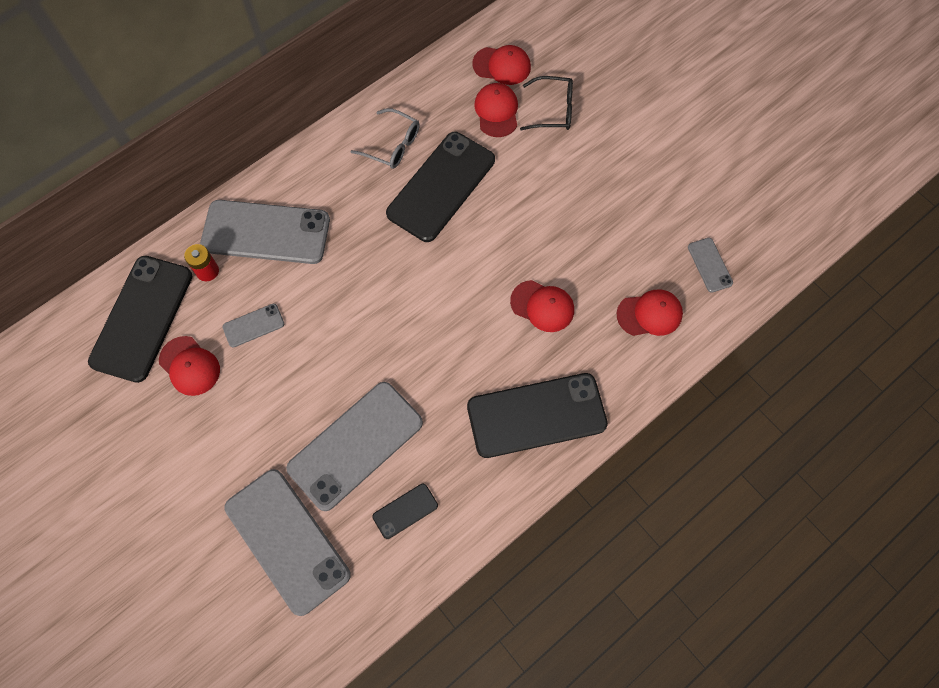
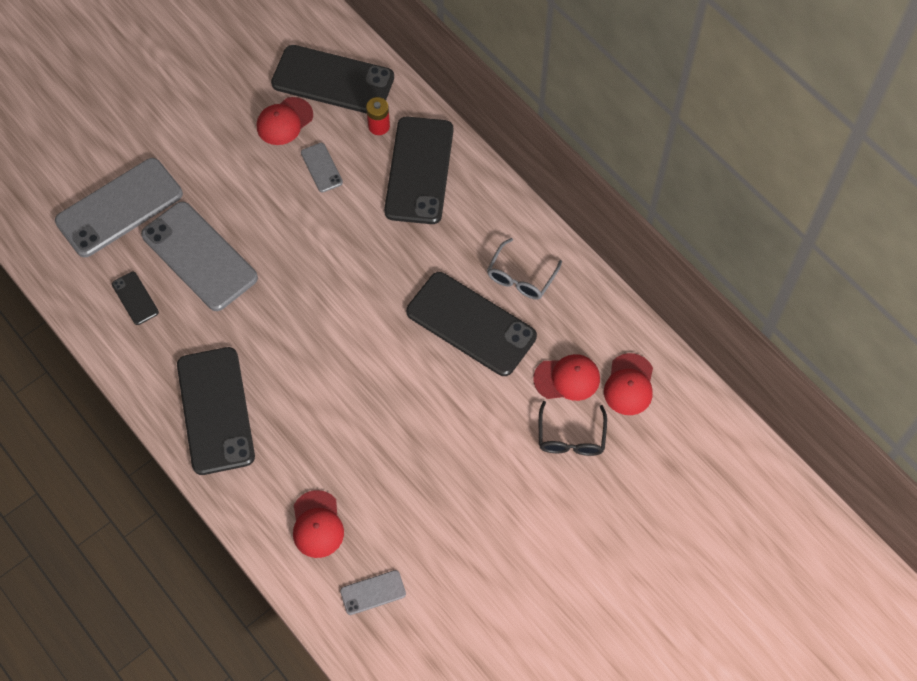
camera: 90 degrees right, 5 degrees down
(266, 232) = (419, 170): grey phone -> black phone
(542, 306) = (331, 419): red cap -> none

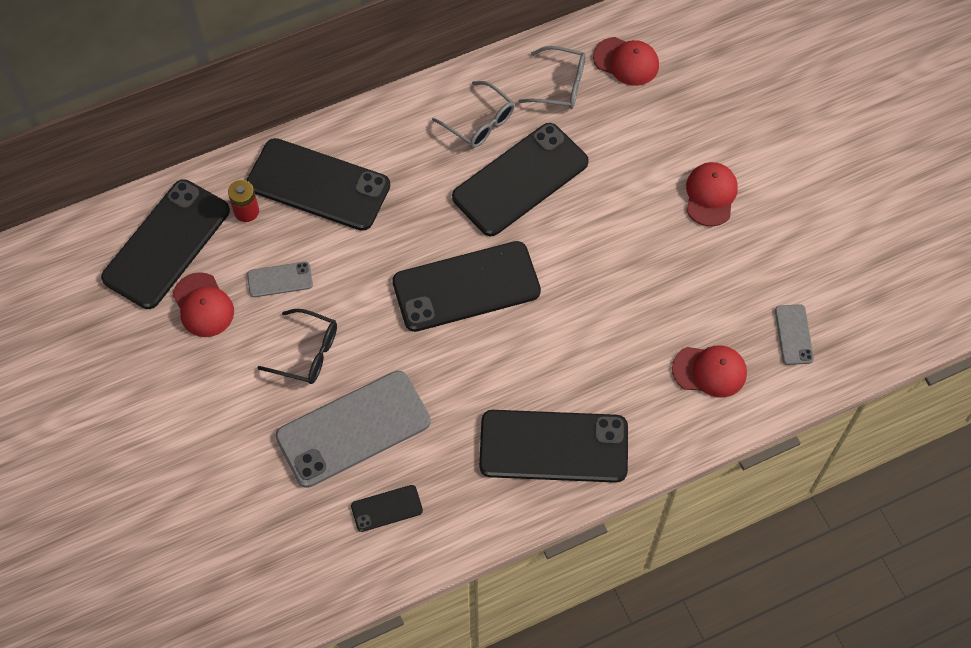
camera: 75 degrees left, 0 degrees up
(119, 208) = (257, 506): grey phone -> none
(351, 307) = (466, 287): none -> black phone
(567, 378) = (605, 111): red cap -> red cap (710, 195)
(571, 437) = (669, 124): black glasses -> black glasses (307, 352)
(583, 334) = (560, 85): none -> grey glasses

